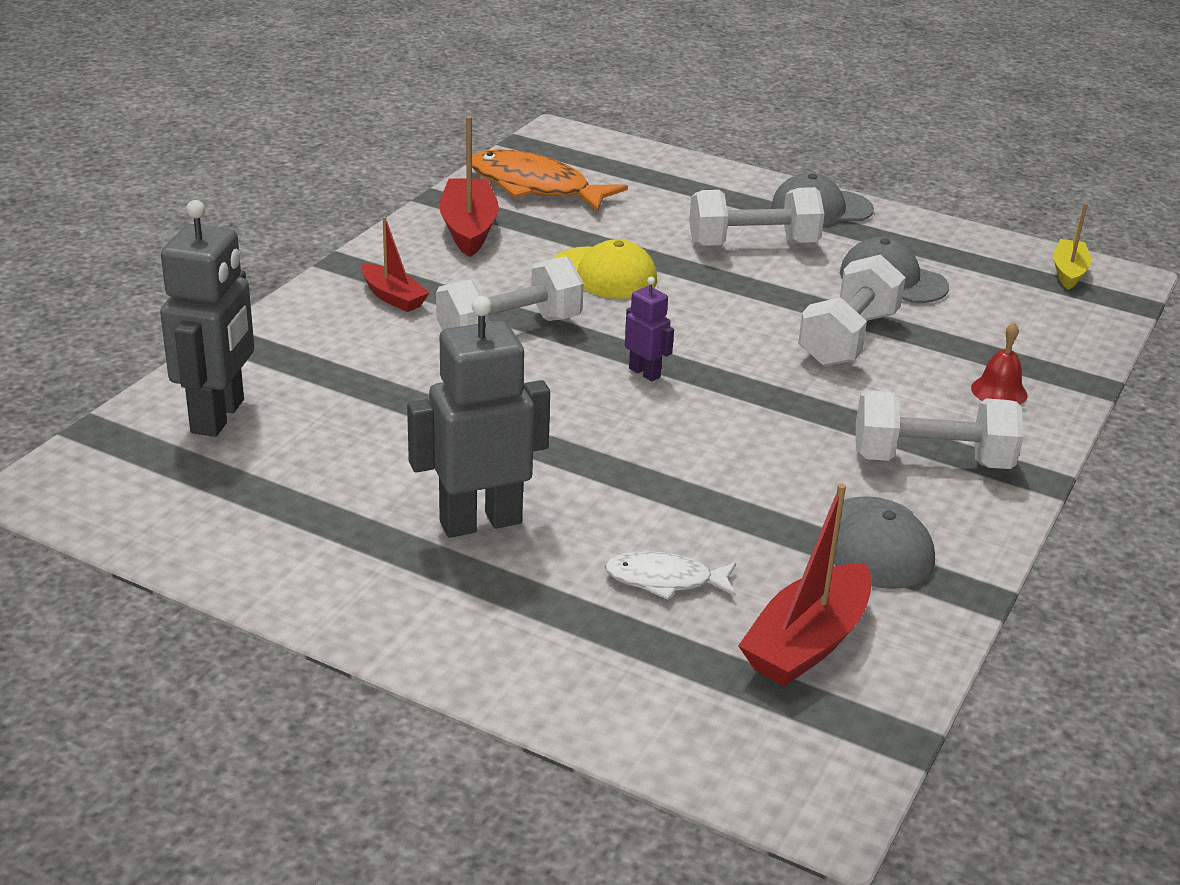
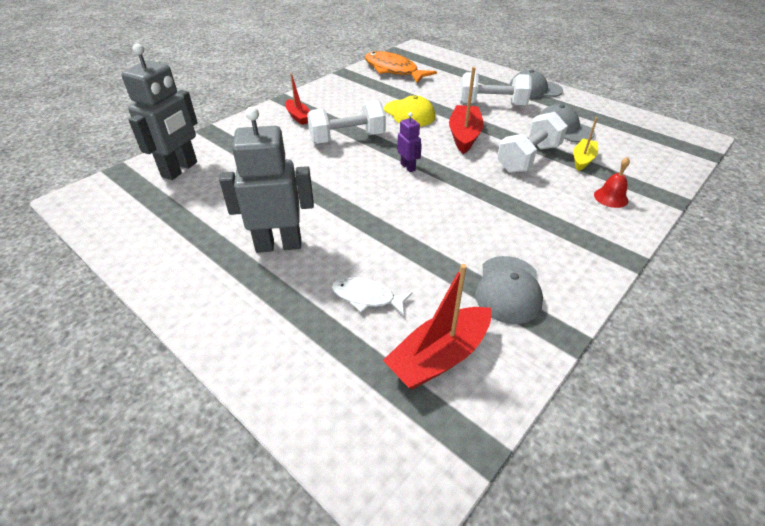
camera: 15 degrees right, 10 degrees up
(469, 229) = (352, 87): red boat -> red boat (464, 136)
(931, 461) = (558, 237): white dumbbell -> none
(1068, 272) = (667, 132): yellow boat -> yellow boat (582, 159)

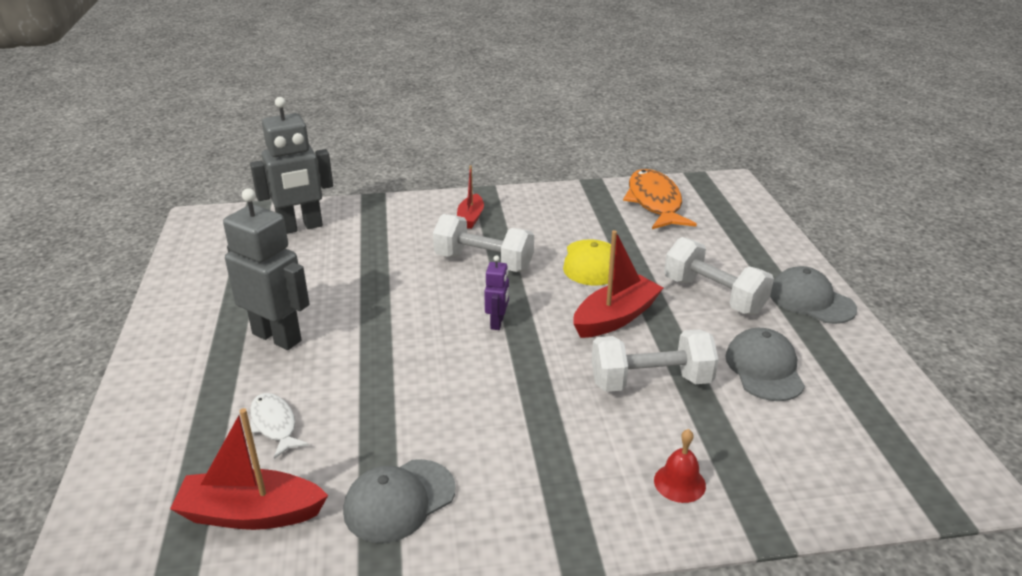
camera: 40 degrees right, 10 degrees down
(582, 159) = (722, 419): yellow boat -> none

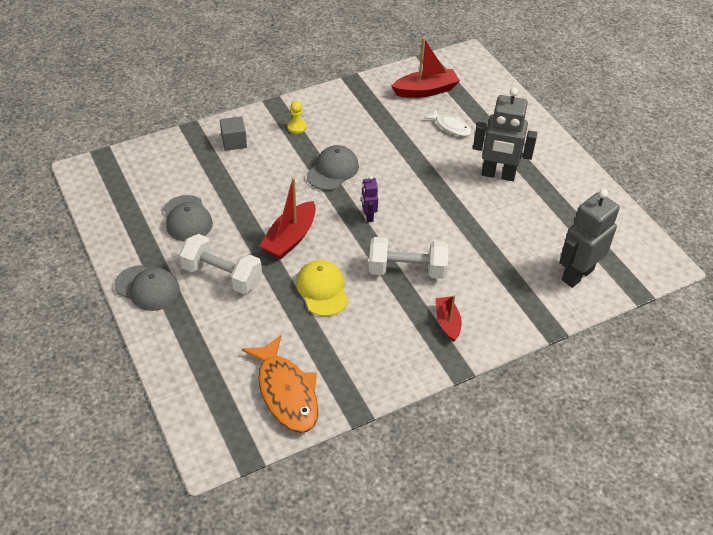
camera: 160 degrees right, 15 degrees up
(399, 500) = (364, 108): grey cap -> grey cap (333, 170)
(550, 488) = (297, 127): none -> yellow pawn
(650, 382) = (257, 194): white dumbbell -> none
(679, 483) = (234, 142): red bell -> grey cube

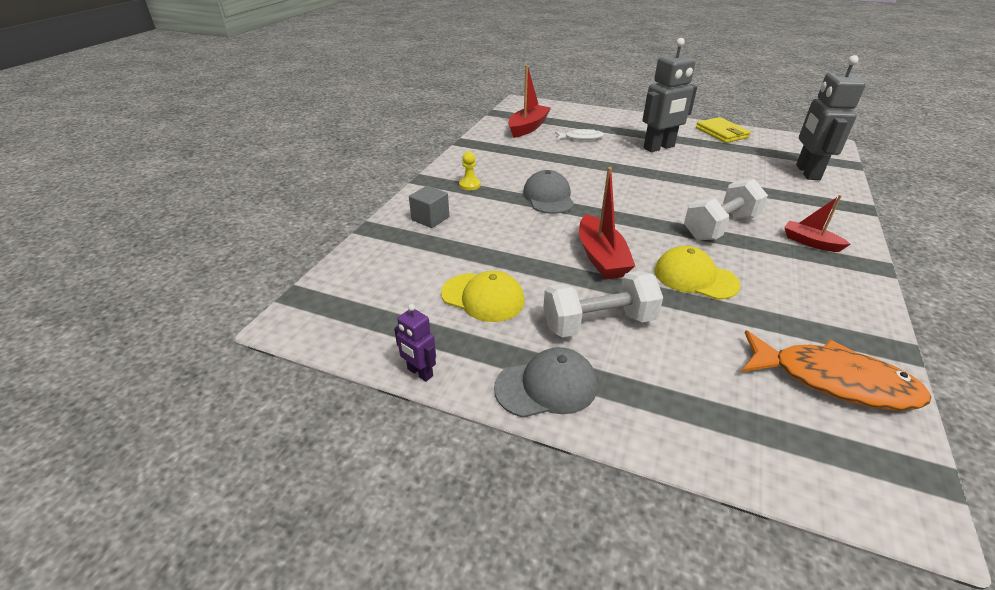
camera: 40 degrees left, 10 degrees down
(187, 219) = (483, 297): grey cap -> yellow cap
(368, 216) = (628, 210): purple robot -> purple robot (420, 372)
(587, 192) = (721, 133): none -> yellow wallet

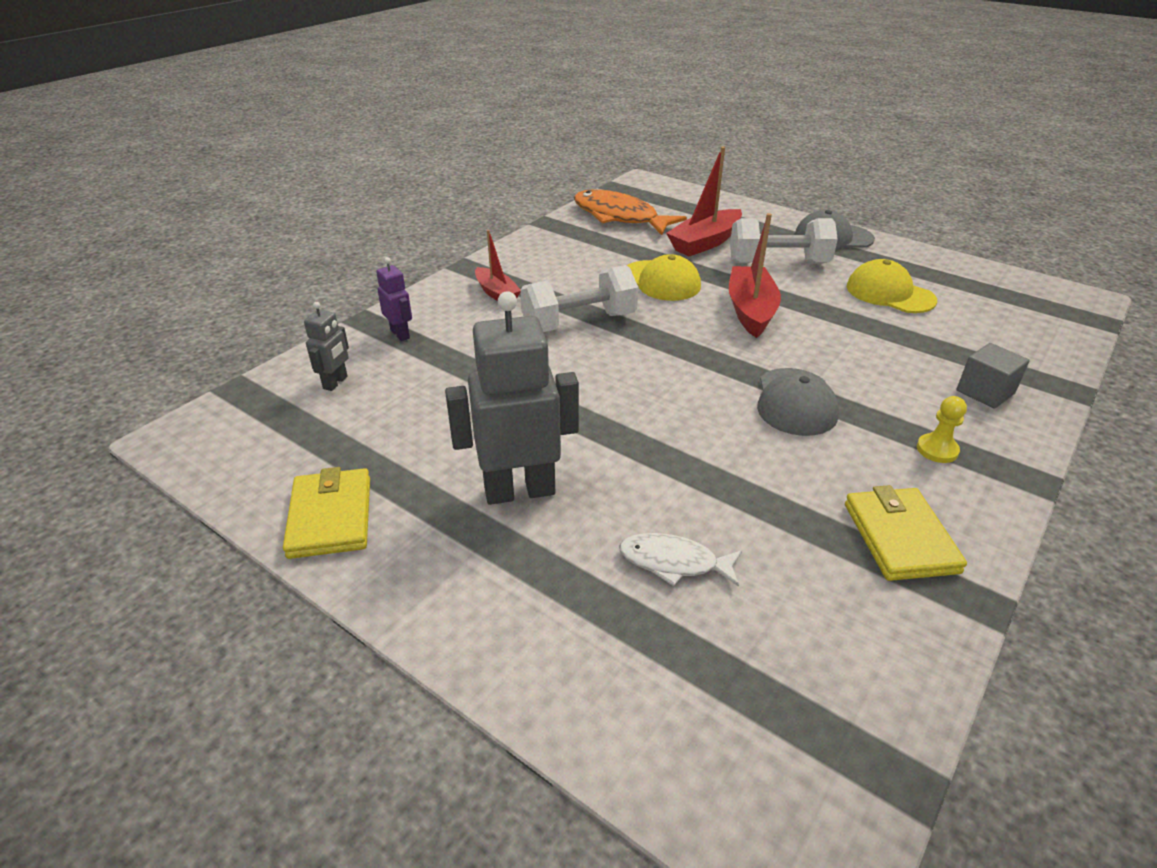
camera: 165 degrees left, 0 degrees up
(420, 372) = (936, 255): purple robot -> purple robot (400, 334)
(493, 153) = (899, 537): none -> yellow wallet
(528, 127) = (805, 645): red boat -> red boat (705, 242)
(807, 172) = (335, 383): grey robot -> grey robot, size x0.49

